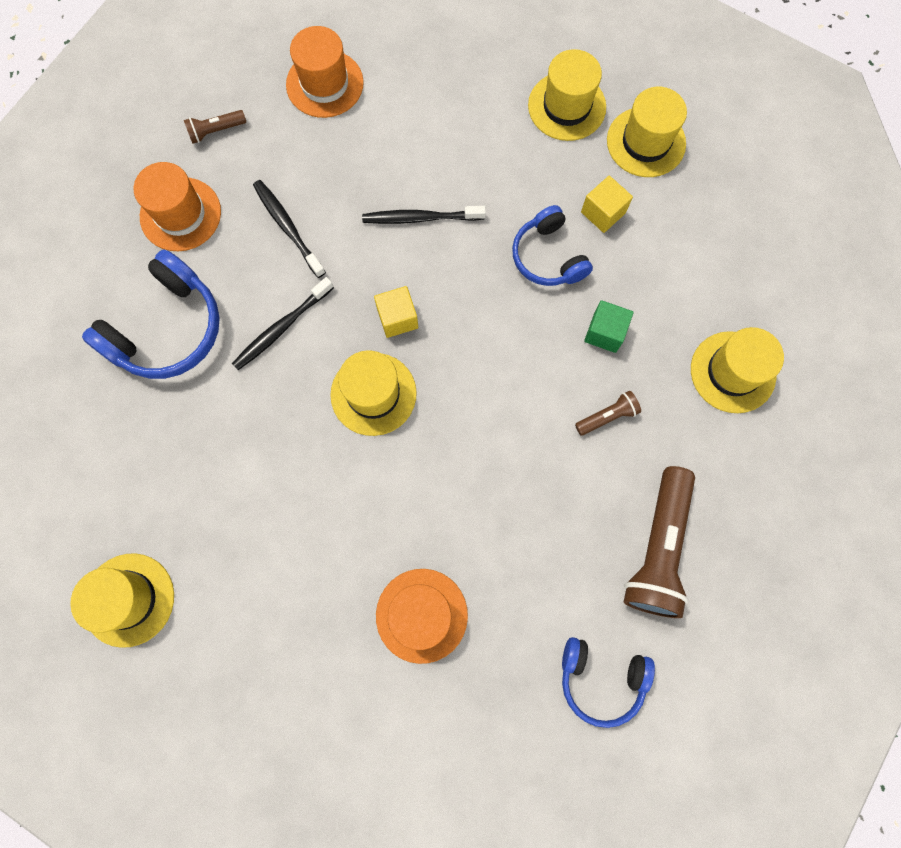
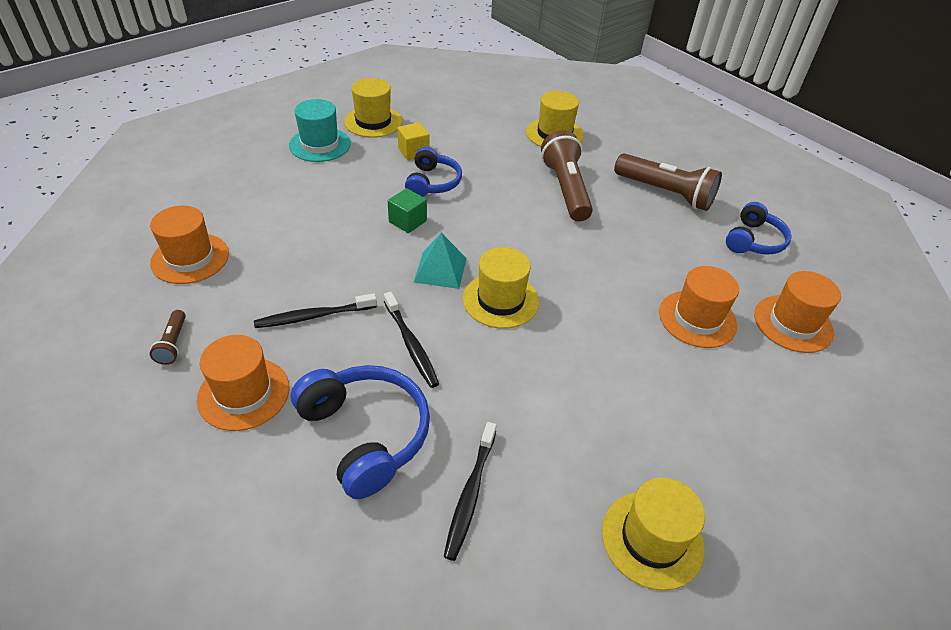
camera: 75 degrees left, 30 degrees down
(397, 318) = (440, 270): yellow cube -> turquoise pyramid
(420, 218) = (360, 235): black toothbrush -> black toothbrush (470, 494)
(455, 733) = (793, 323): none -> orange hat
(548, 256) = (432, 183): blue headphones -> blue headphones turned 75 degrees counterclockwise
(567, 106) = (320, 144): yellow hat -> turquoise hat
(605, 333) = (504, 174): green cube -> green cube (407, 221)
(607, 416) = (566, 189): brown flashlight -> brown flashlight, size x2.15

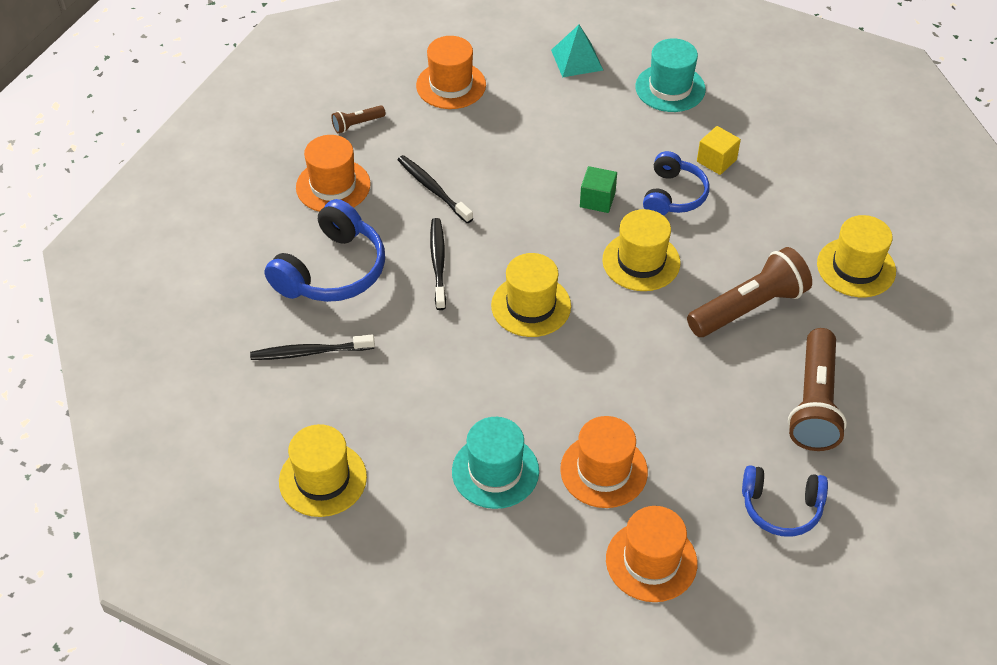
camera: 70 degrees right, 5 degrees up
(373, 122) = (745, 109): yellow hat -> yellow hat (641, 261)
(411, 344) = (438, 263): black toothbrush -> black toothbrush turned 135 degrees clockwise
(432, 183) = (673, 195): blue headphones -> blue headphones turned 60 degrees counterclockwise
(440, 270) = (544, 248): turquoise pyramid -> turquoise pyramid (577, 60)
(679, 389) = (495, 471): none -> turquoise hat

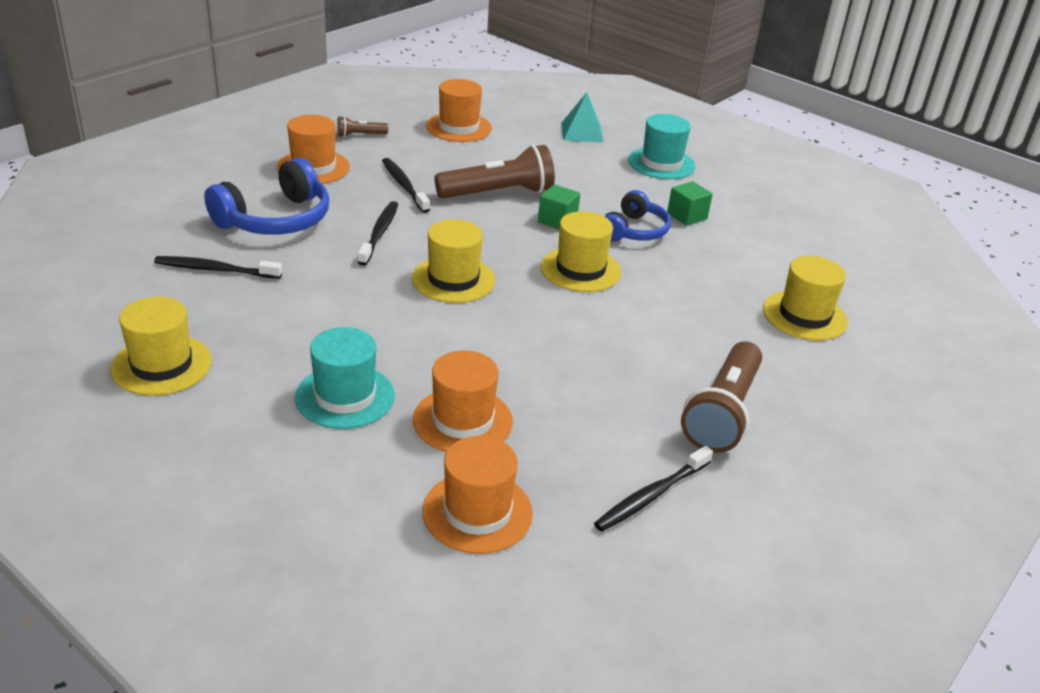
camera: 10 degrees right, 15 degrees down
(716, 160) = (687, 216): yellow cube -> green cube
(749, 308) = (678, 324): brown flashlight -> brown flashlight (498, 193)
(781, 507) = (651, 496): blue headphones -> black toothbrush

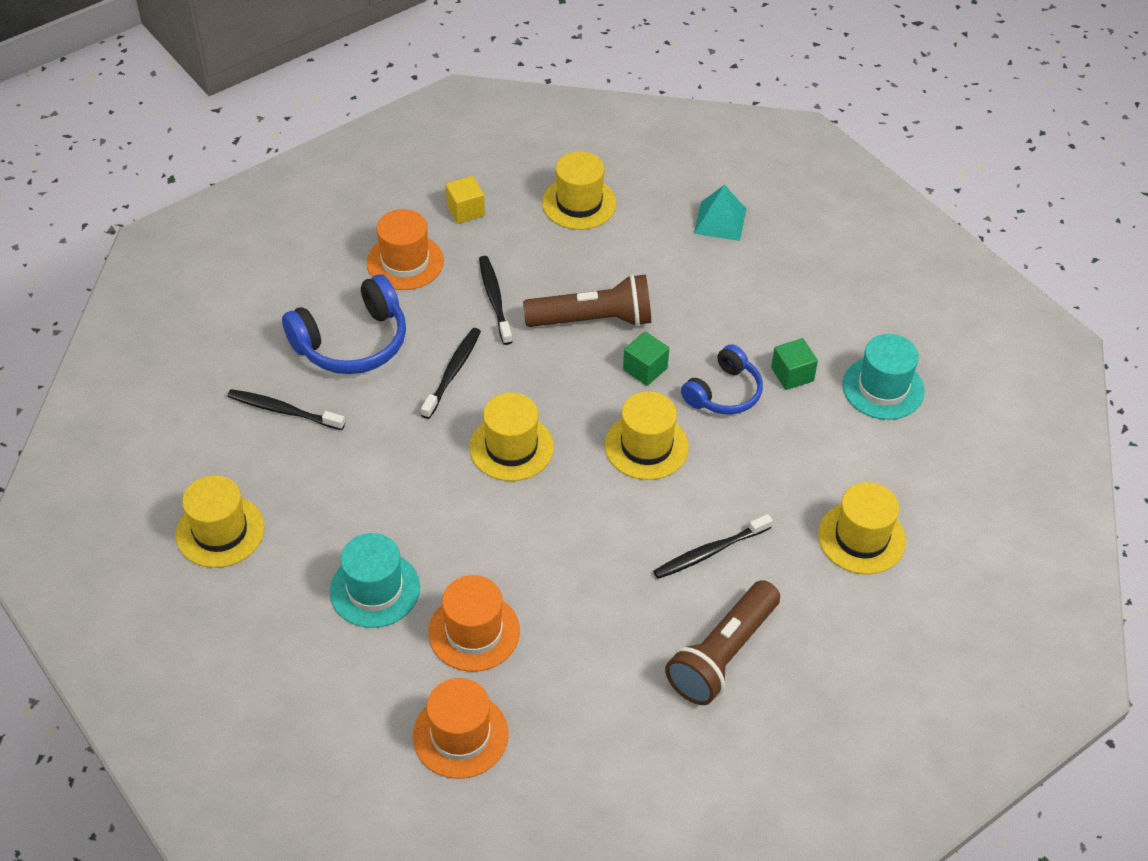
camera: 15 degrees right, 15 degrees up
(360, 135) = (465, 210): brown flashlight -> yellow cube
(459, 127) = (579, 203): orange hat -> yellow hat
(651, 496) = (618, 740): black toothbrush -> black toothbrush (709, 552)
(661, 163) = (795, 283): turquoise hat -> turquoise hat (883, 388)

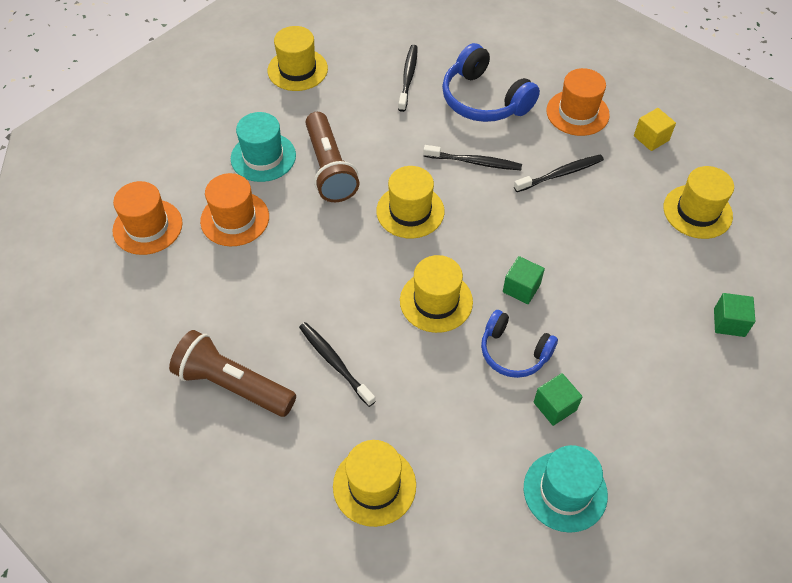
camera: 80 degrees right, 5 degrees up
(593, 320) = (563, 243): brown flashlight -> brown flashlight (329, 168)
(720, 221) = (729, 322): turquoise pyramid -> green cube

